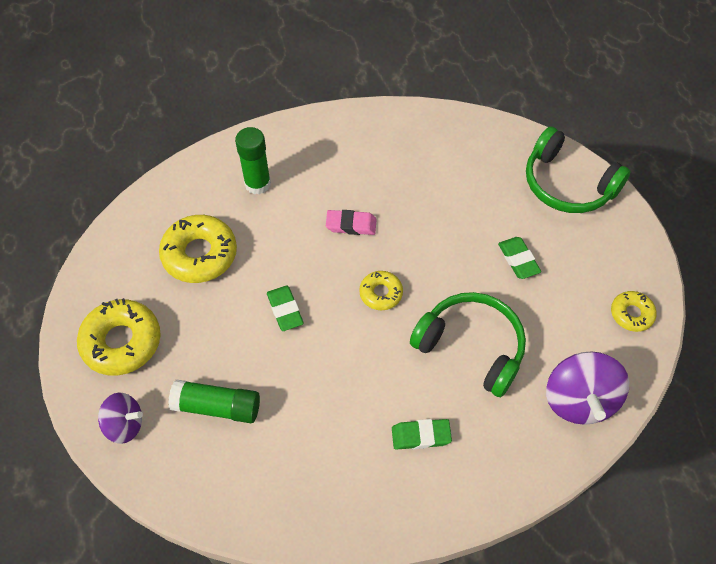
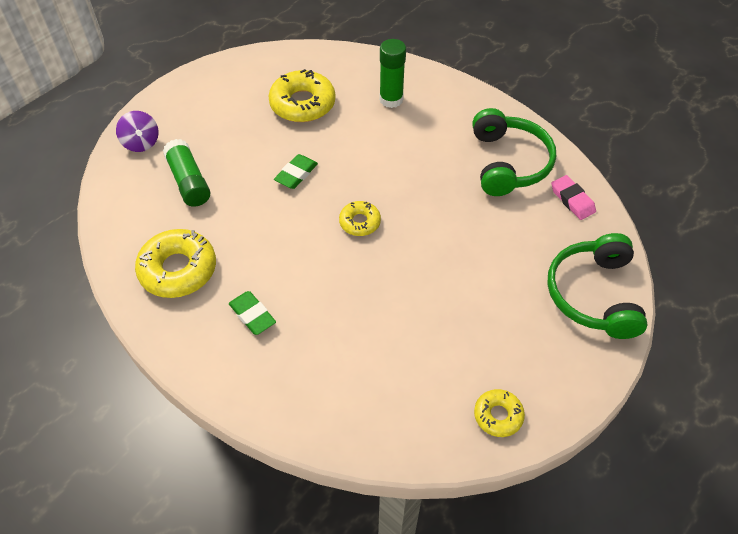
camera: 55 degrees right, 5 degrees down
(122, 342) = (201, 106): yellow donut -> yellow donut (178, 269)
(351, 225) = (406, 171): pink eraser -> pink eraser (572, 200)
(471, 347) = (360, 308): green headphones -> green headphones (508, 163)
(518, 260) = (476, 298): green eraser -> none
(579, 400) = (371, 415): purple spinning top -> none

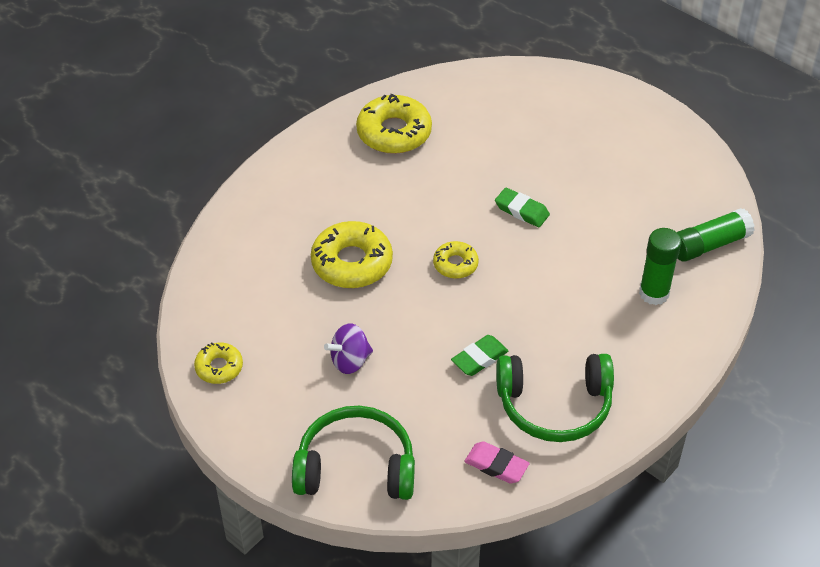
camera: 90 degrees right, 5 degrees down
(141, 143) = (557, 88): purple spinning top -> purple spinning top (350, 361)
(189, 181) = (506, 129): green glue stick -> green glue stick (709, 244)
(252, 315) = (340, 187): green eraser -> green eraser (479, 358)
(302, 104) = (634, 211): yellow donut -> yellow donut (352, 263)
(572, 200) = (496, 465): pink eraser -> pink eraser turned 60 degrees clockwise

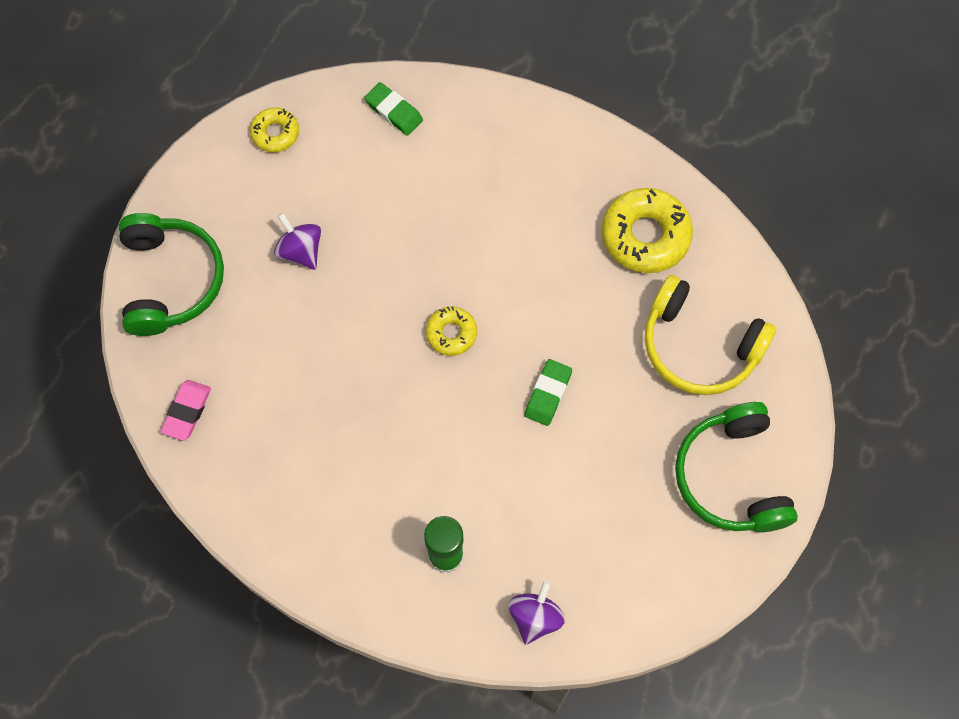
camera: 80 degrees right, 20 degrees up
(352, 263) = (434, 228): yellow donut -> none
(479, 358) = (322, 377): green eraser -> green eraser (394, 111)
(497, 117) = (699, 347): none -> yellow headphones
(554, 406) = (269, 461): green headphones -> green headphones (731, 477)
(709, 244) = (535, 617): green glue stick -> purple spinning top

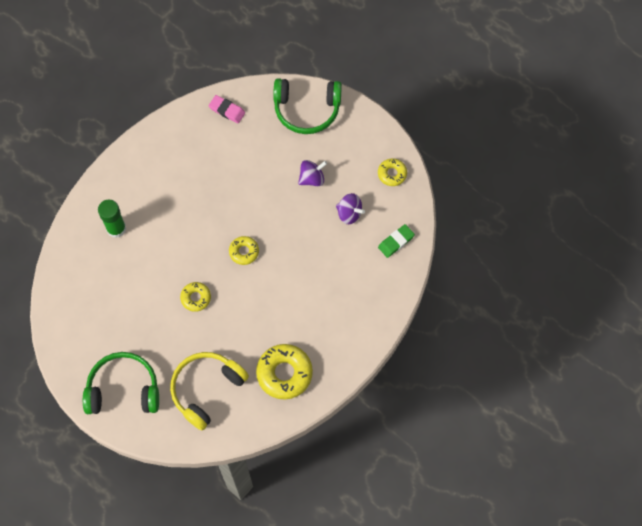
camera: 100 degrees right, 0 degrees up
(535, 617) = (72, 268): purple spinning top -> purple spinning top (349, 213)
(548, 394) = (196, 298): green eraser -> yellow donut

